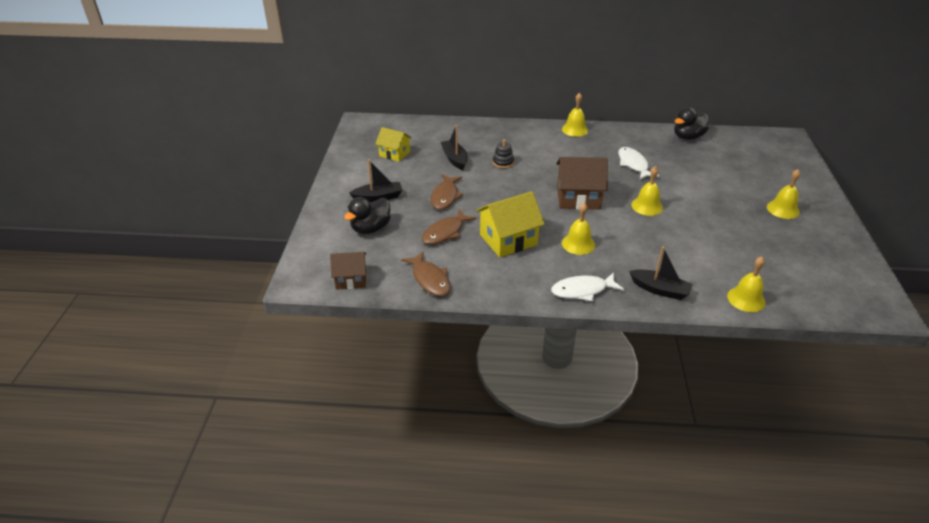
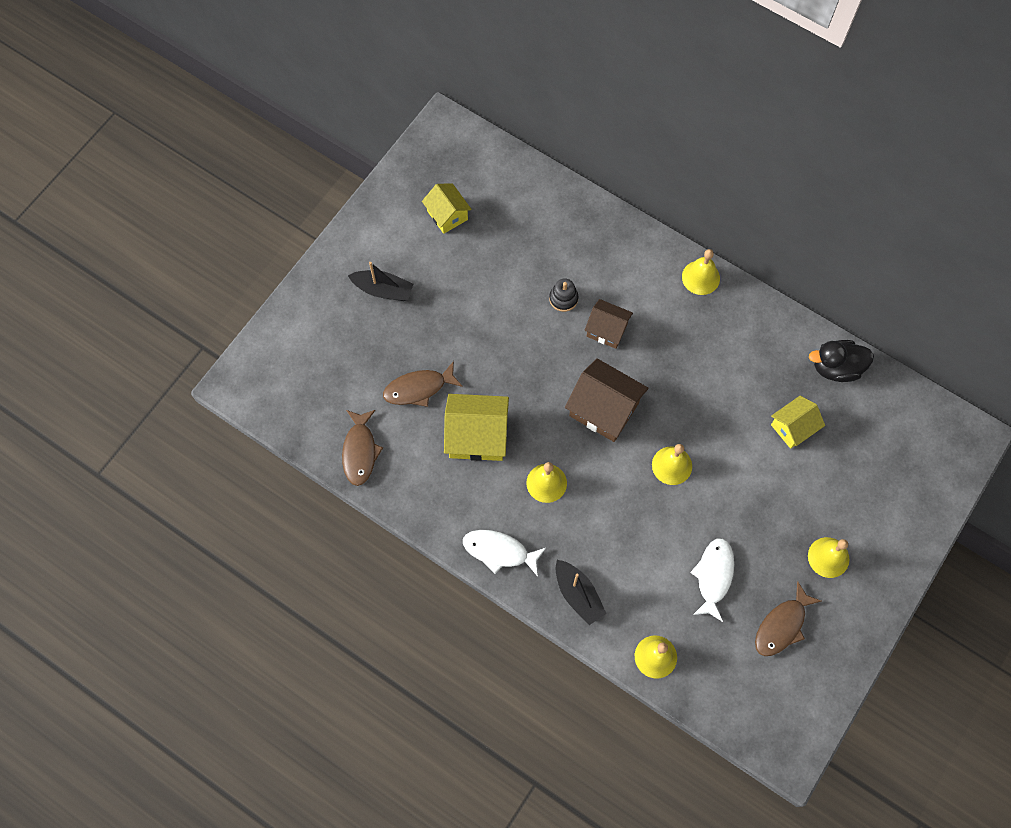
camera: 30 degrees right, 30 degrees up
(351, 279) = (285, 409): brown house -> brown house (607, 330)
(370, 228) = (346, 340): black duck -> none
(445, 196) = (456, 327): brown fish -> brown fish (782, 625)
(454, 159) = (511, 262): black boat -> none
(633, 164) = (719, 384): white fish -> white fish (713, 576)
(695, 166) = (793, 427): none -> yellow house

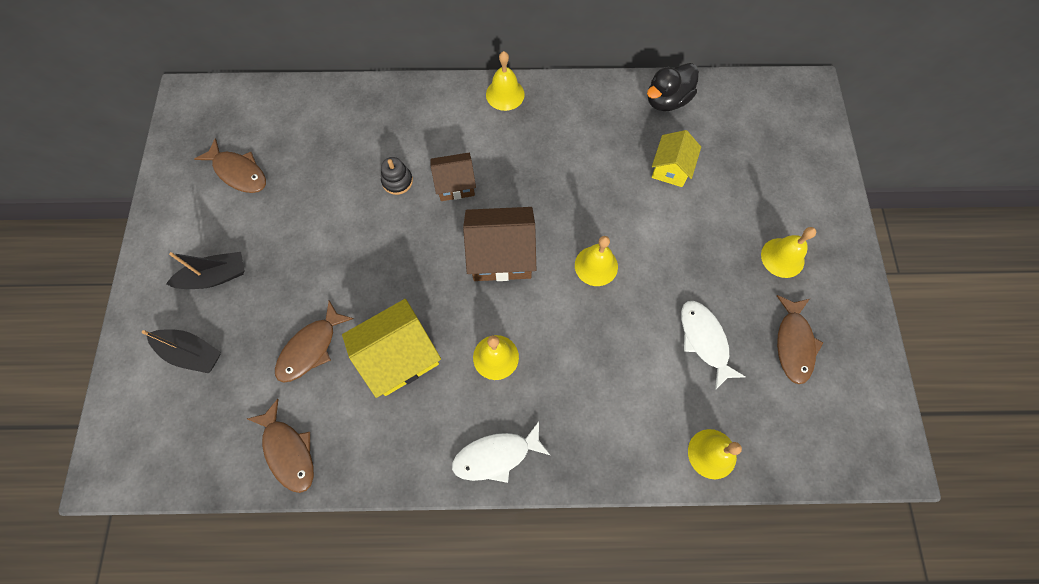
camera: 35 degrees left, 0 degrees up
(447, 215) = (238, 172): yellow house -> brown fish
(578, 595) = (600, 445): black boat -> black boat (191, 353)

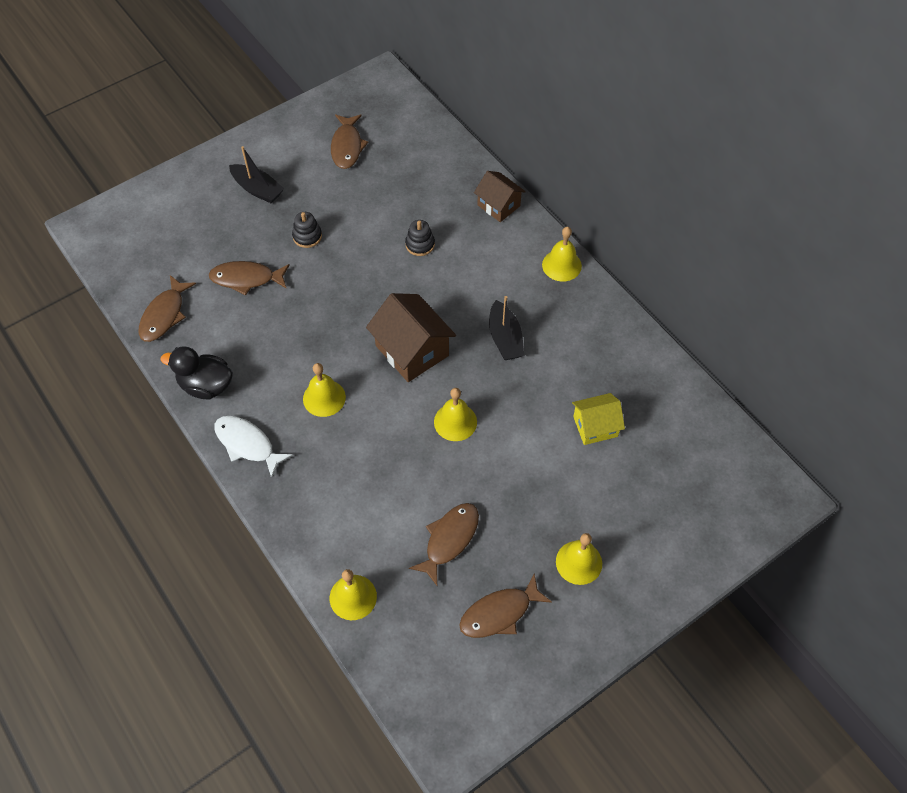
camera: 55 degrees right, 10 degrees down
(191, 353) = (193, 215): black boat -> black boat (505, 338)
(309, 266) = (307, 236): none -> black stacking toy
(399, 356) = (279, 336): yellow house -> none
(455, 184) = (448, 283): brown house -> brown house (498, 205)
(667, 100) = (664, 385): black duck -> black duck (206, 385)
(704, 340) = (449, 539): white fish -> brown fish

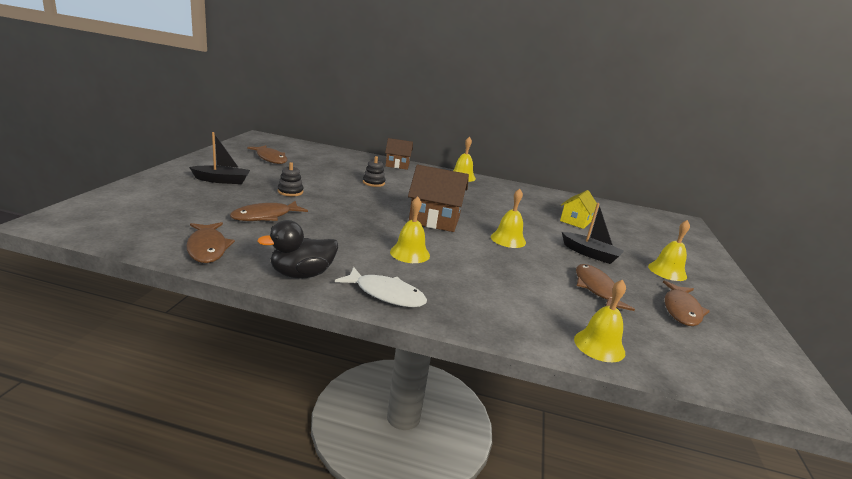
camera: 45 degrees left, 35 degrees down
(247, 444) = (386, 294): white fish -> white fish turned 150 degrees counterclockwise
(505, 338) = (478, 204): black boat -> black boat (590, 254)

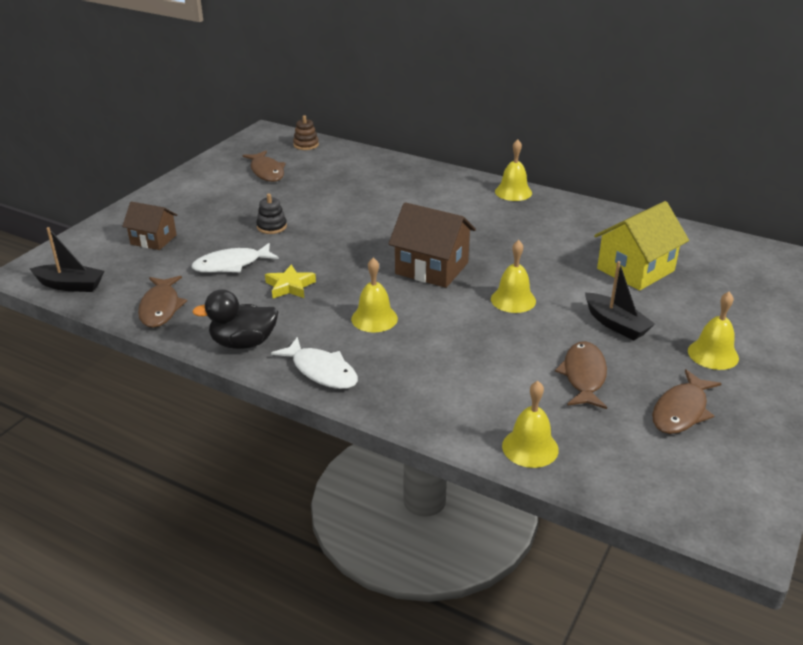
camera: 20 degrees right, 10 degrees up
(222, 180) = (200, 211): black boat -> black boat (70, 285)
(265, 216) = (231, 265): brown fish -> white fish
(295, 145) = (306, 145): none -> brown stacking toy
(325, 231) = (290, 286): none -> yellow star
(373, 183) = (381, 208): black stacking toy -> none
(397, 165) = (429, 174): brown house -> brown house (153, 240)
(575, 221) = (635, 270): yellow house -> yellow house, size x1.59

